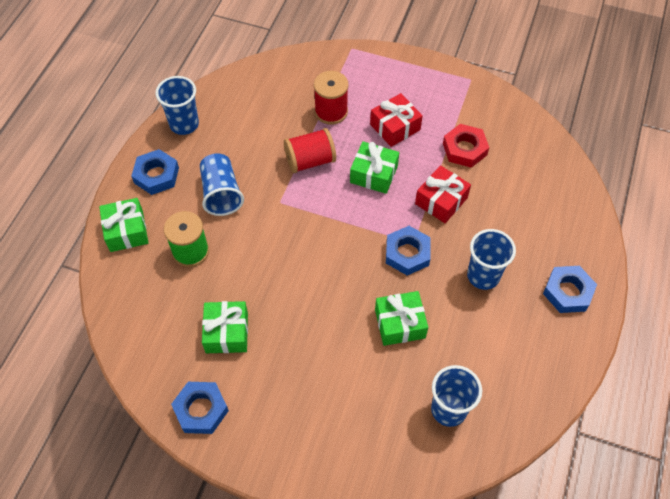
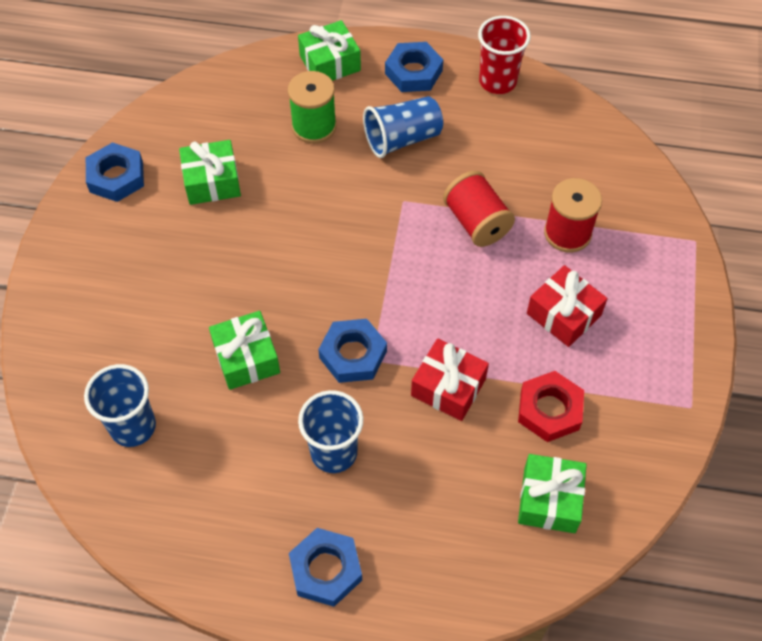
camera: 80 degrees right, 0 degrees up
(184, 124) = (497, 81): blue cup -> red cup
(374, 174) = (473, 299): green gift -> green gift (549, 500)

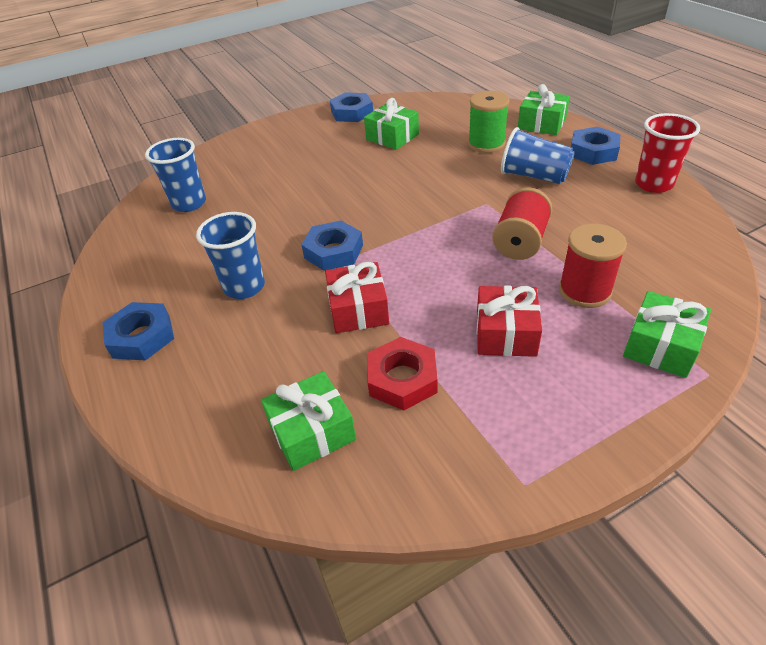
camera: 55 degrees right, 15 degrees down
(246, 358) = (281, 213): green gift -> green gift (661, 346)

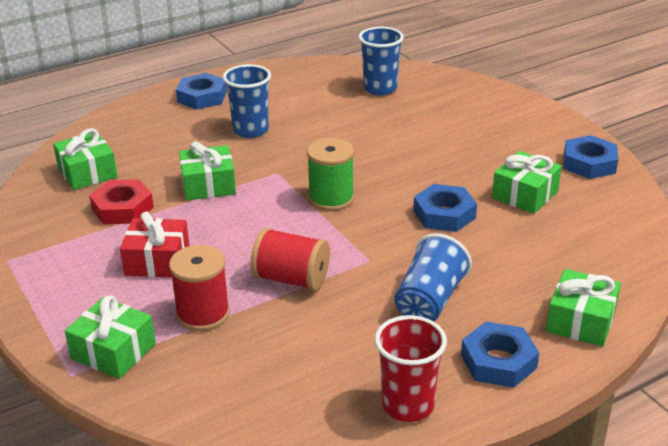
camera: 85 degrees right, 10 degrees down
(333, 251) = (293, 168): blue nut -> blue nut (444, 214)
(358, 309) = (208, 185): red gift -> green gift
(486, 144) = (513, 267): green spool -> green spool (331, 198)

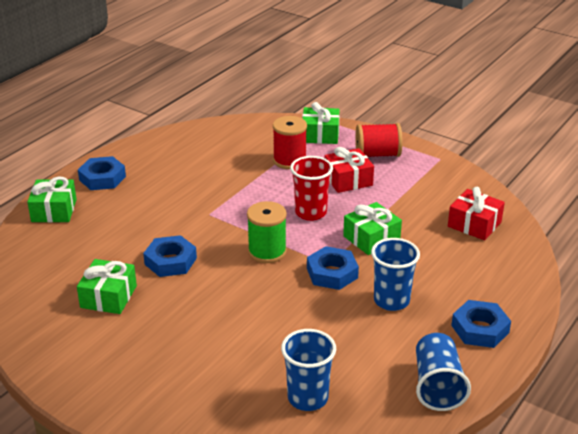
camera: 155 degrees right, 0 degrees up
(87, 173) = (474, 224): green gift -> red gift
(122, 208) = (412, 205): red nut -> none
(291, 279) = (253, 190): red spool -> red spool (377, 154)
(408, 405) = (146, 149): red cup -> red cup (310, 213)
(429, 300) = (156, 199): blue cup -> blue cup (437, 386)
(589, 163) = (52, 348): blue nut -> blue nut (332, 273)

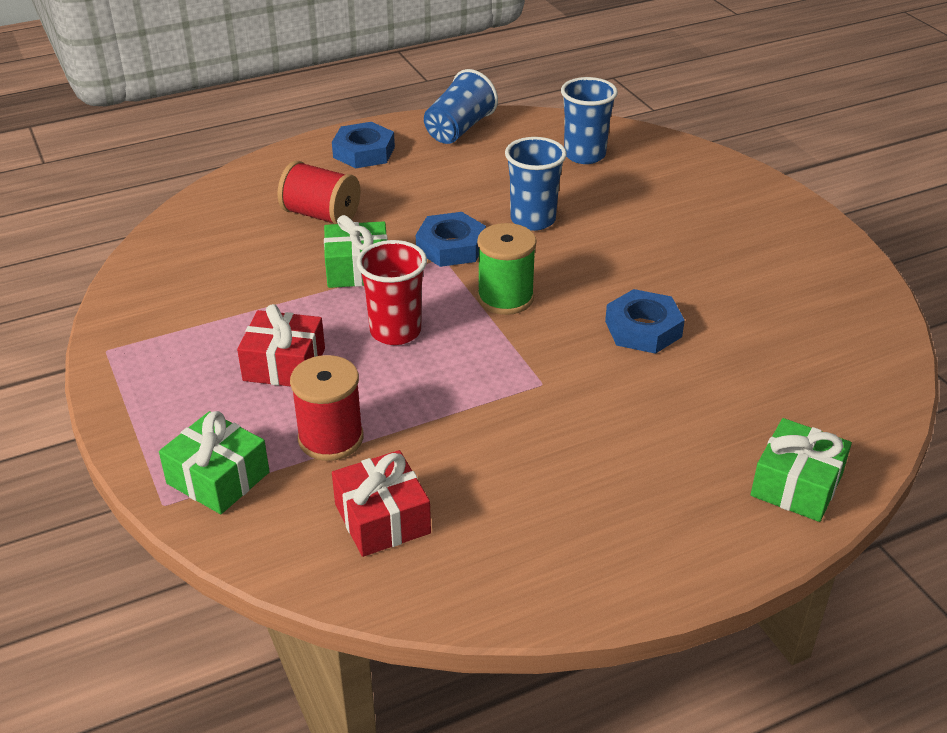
camera: 150 degrees left, 5 degrees up
(102, 178) = (685, 530): blue nut -> none
(108, 296) = (748, 310): green gift -> none
(377, 154) = (182, 394): red spool -> red spool (321, 215)
(391, 301) = (418, 200): blue cup -> blue cup (533, 220)
(474, 224) = (214, 243): red gift -> red gift (382, 518)

